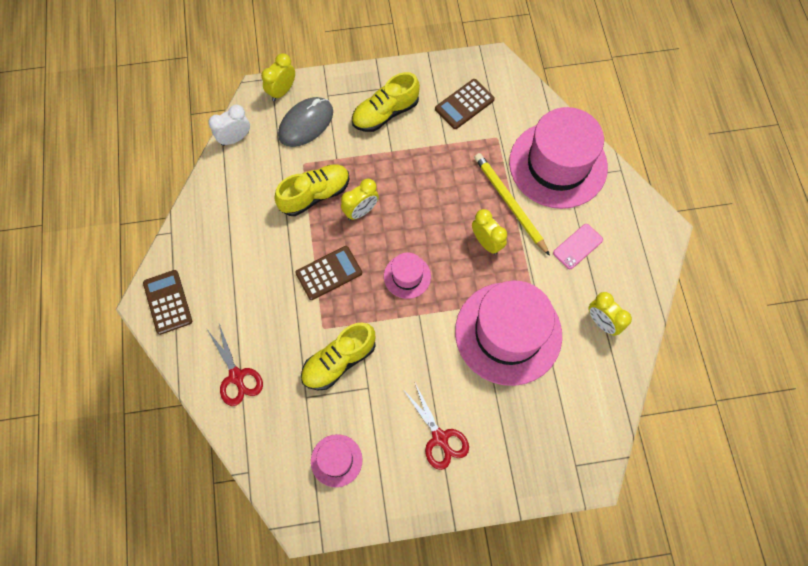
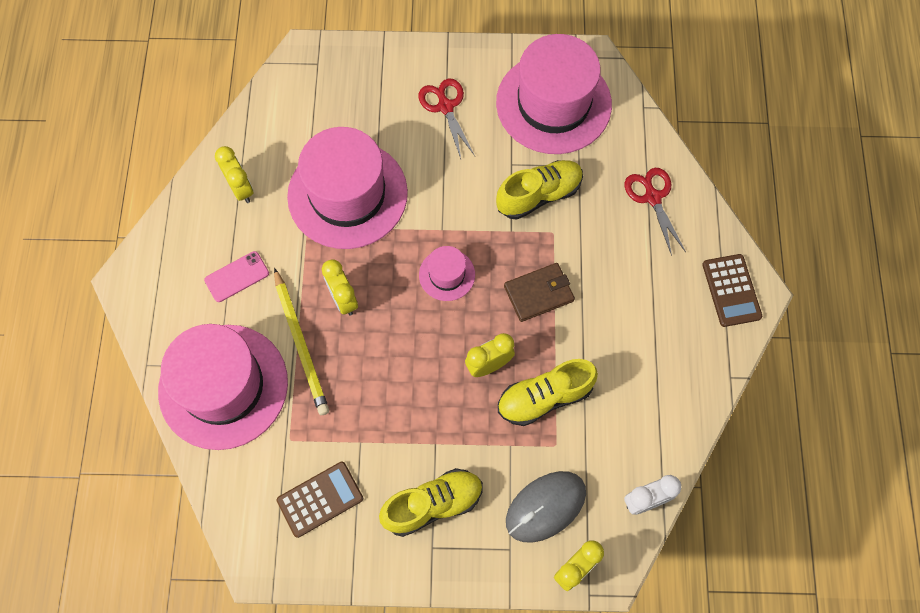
camera: 170 degrees left, 0 degrees up
(329, 273) = (538, 293): brown calculator -> brown wallet
(336, 460) = (553, 103): pink hat -> pink hat, size x2.19

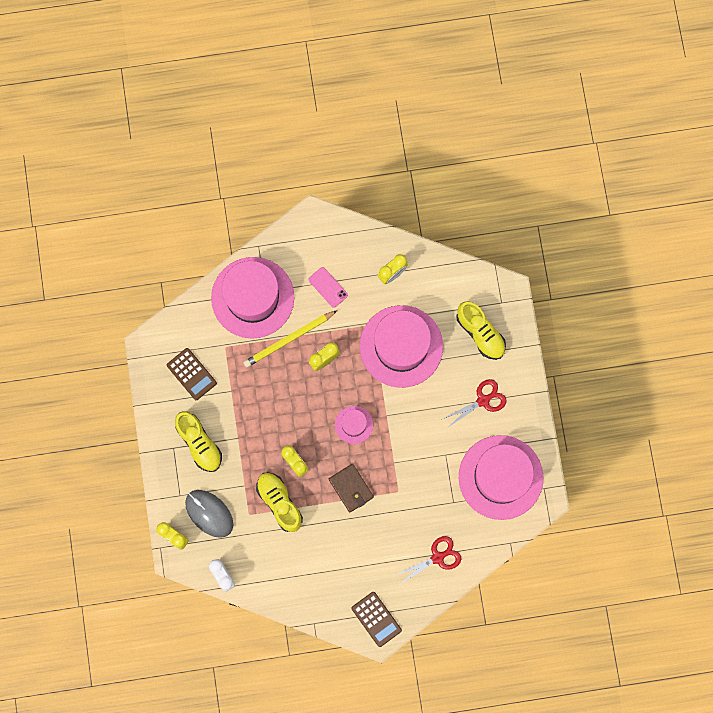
camera: 80 degrees right, 10 degrees up
(539, 195) = (424, 477): yellow shoe -> yellow shoe (480, 333)
(731, 290) = (376, 619): brown calculator -> brown calculator turned 105 degrees counterclockwise

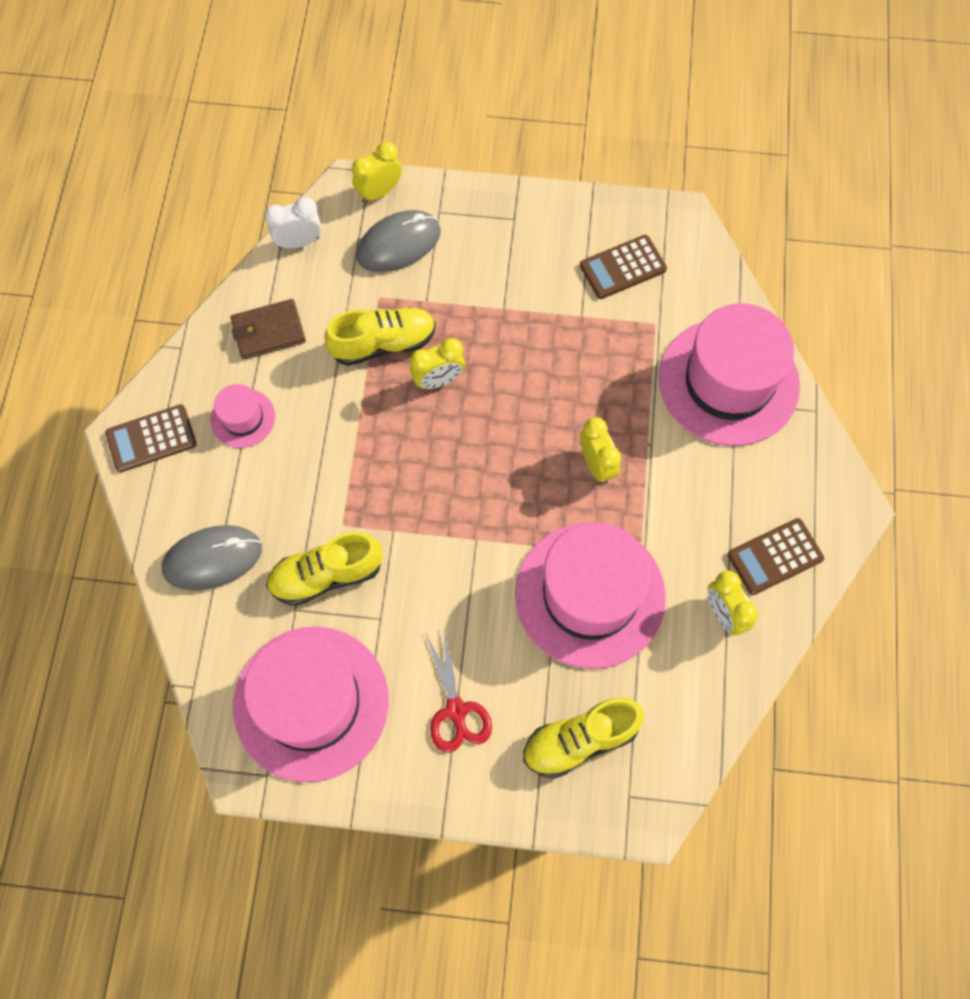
camera: 105 degrees right, 10 degrees down
(199, 443) = (510, 254): yellow shoe -> yellow shoe (326, 575)
(289, 339) = (644, 419): yellow pencil -> none
(328, 287) = (722, 501): pink phone -> none
(351, 488) = (372, 453): brown wallet -> brown wallet (268, 331)
(352, 253) = (775, 557): none -> brown calculator
(354, 424) = (475, 483): pink hat -> pink hat (243, 418)
(437, 557) = (212, 559): red scissors -> grey mouse

